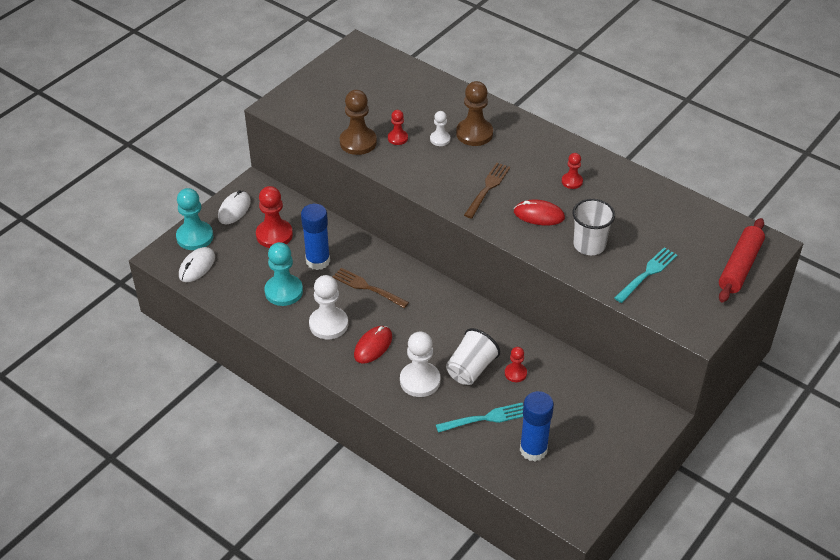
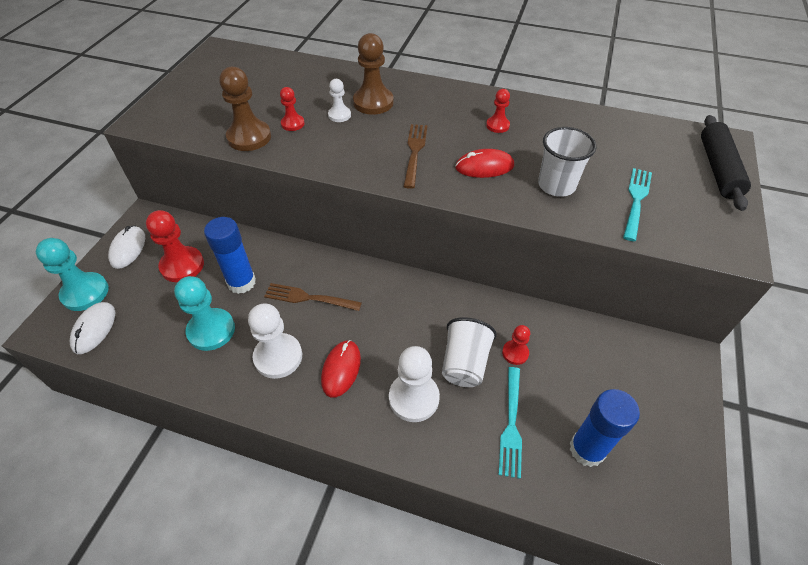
camera: 20 degrees left, 5 degrees up
(485, 418) = (511, 424): turquoise fork -> turquoise fork turned 135 degrees clockwise
(740, 266) = (718, 169): red rolling pin -> black rolling pin

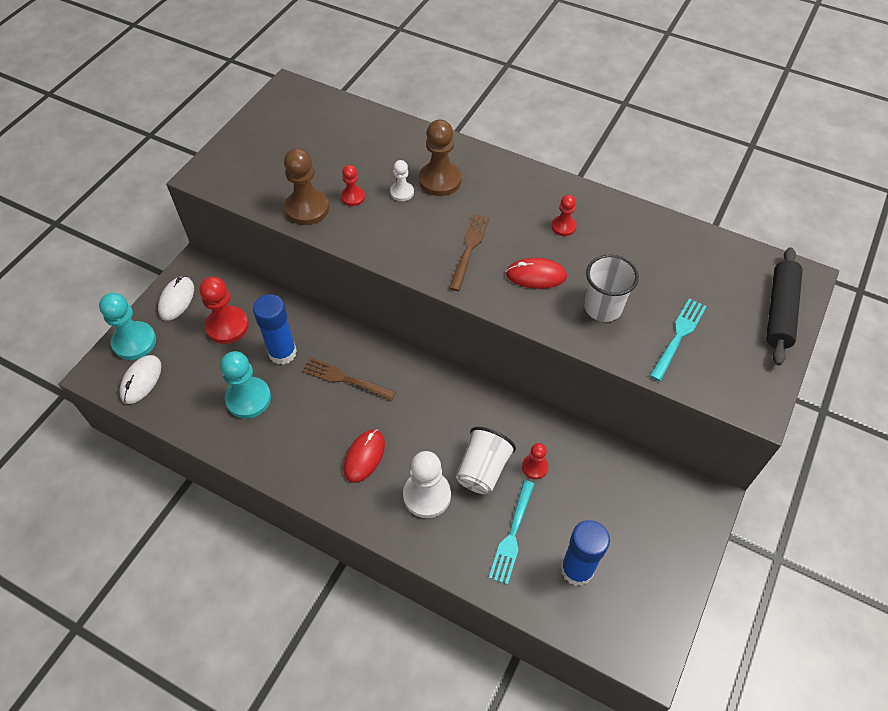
camera: 10 degrees right, 5 degrees up
(278, 357) = (307, 435): white pawn -> none

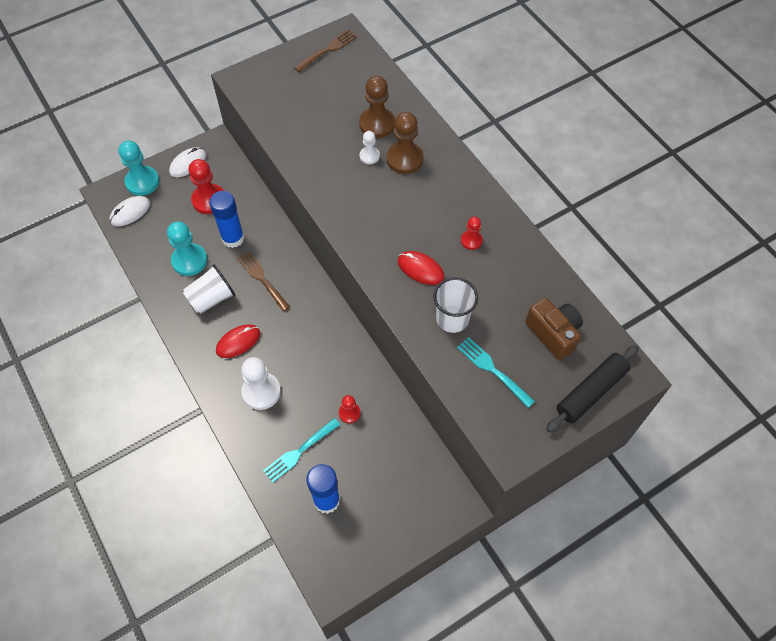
camera: 30 degrees right, 5 degrees up
(307, 208) = (293, 138): brown pawn -> brown pawn (377, 124)
(352, 197) = (331, 143): red pawn -> none
(469, 249) = (386, 224): brown fork -> brown fork (327, 50)
(483, 470) = (311, 395): white cup -> white cup (212, 298)
(678, 336) = (493, 370): turquoise fork -> turquoise fork turned 105 degrees counterclockwise
(705, 275) = (553, 333): none -> brown camera

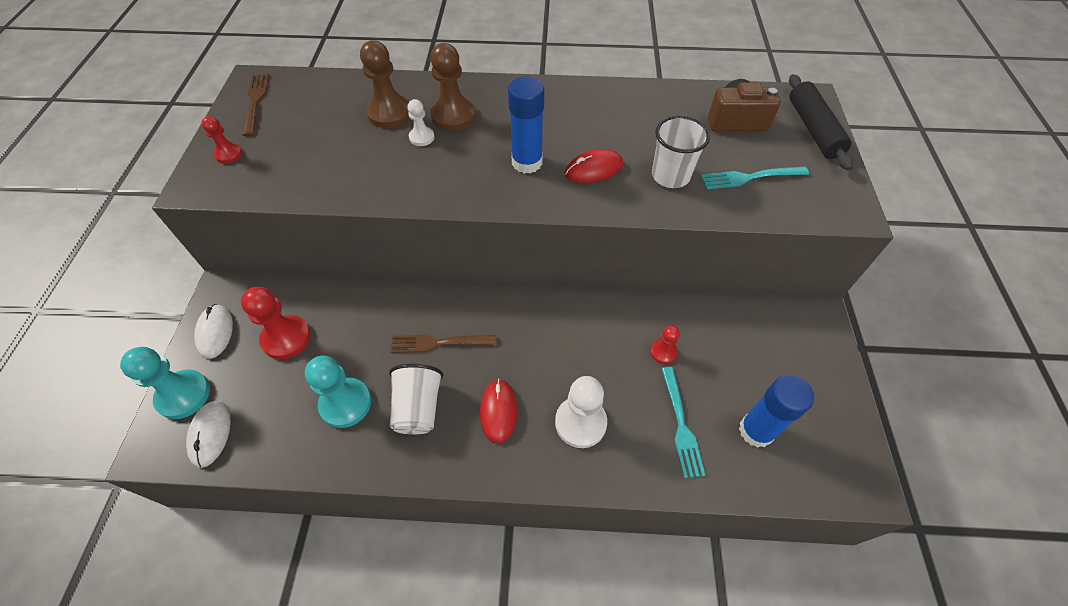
camera: 55 degrees left, 5 degrees down
(233, 238) = (360, 342): blue glue stick -> blue glue stick (527, 162)
(471, 240) = (591, 120): red pawn -> red pawn (229, 154)

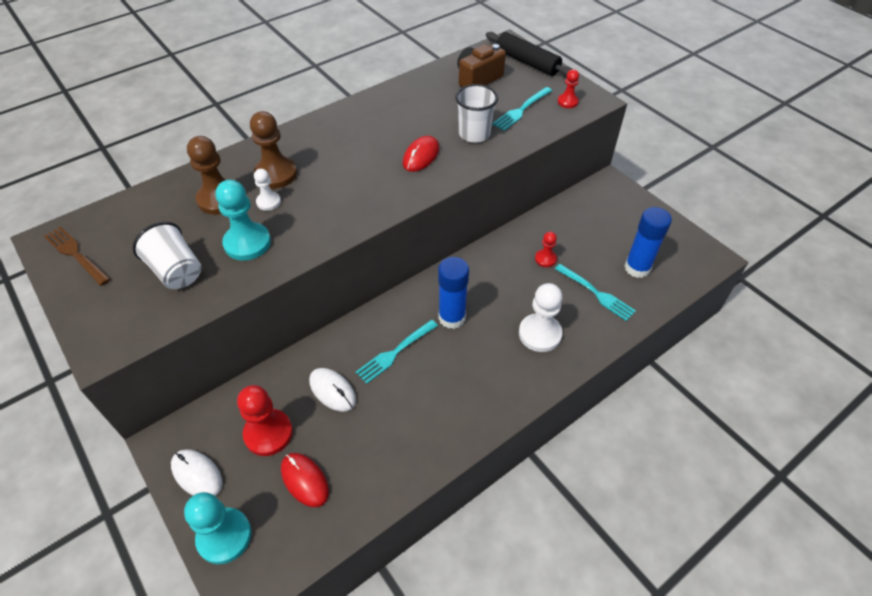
camera: 40 degrees left, 5 degrees down
(210, 434) = (283, 542): white mouse -> white mouse (332, 390)
(229, 154) = (105, 307): red pawn -> red pawn (567, 102)
(345, 403) = (370, 440): turquoise pawn -> turquoise pawn (247, 243)
(418, 408) = (426, 403): white cup -> white cup (176, 271)
(439, 343) = (395, 352): brown fork -> turquoise fork
(498, 411) = (482, 365): red mouse -> red mouse (304, 480)
(527, 162) = (370, 176): blue glue stick -> blue glue stick (452, 317)

